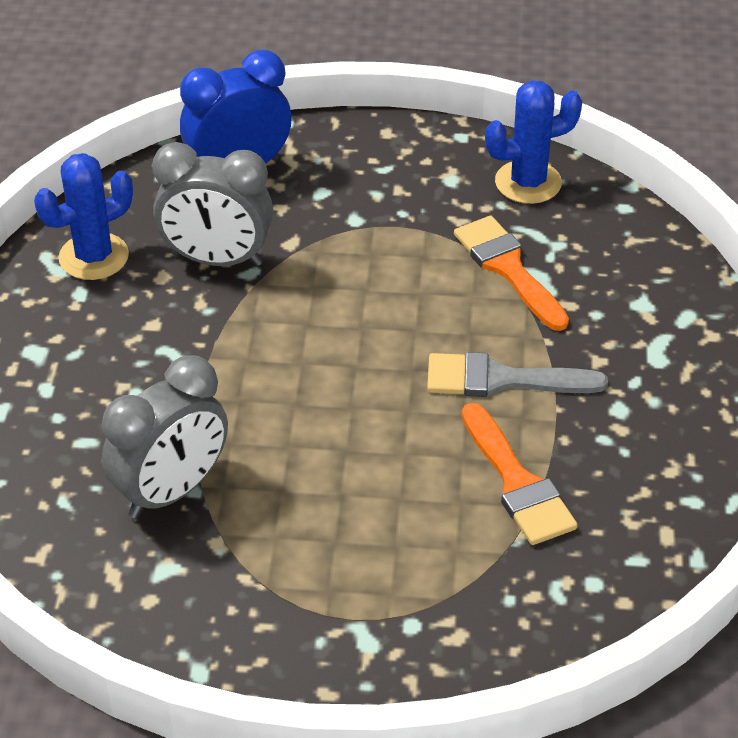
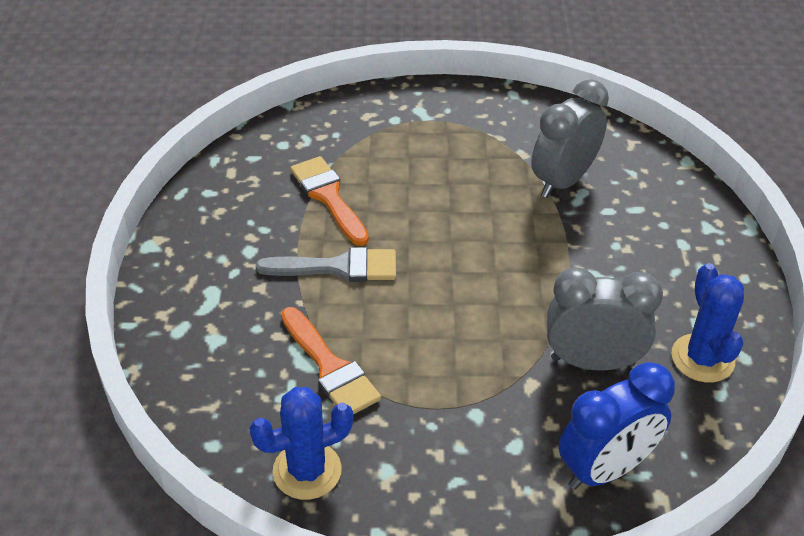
camera: 175 degrees right, 0 degrees up
(94, 257) = (702, 358): blue cactus -> blue cactus turned 60 degrees counterclockwise

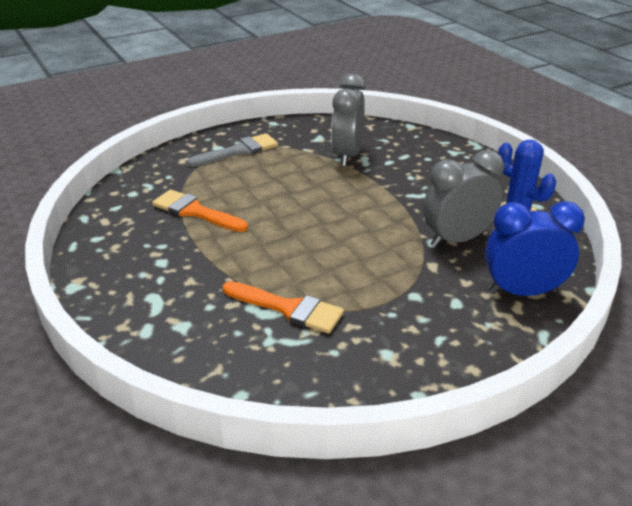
camera: 30 degrees left, 10 degrees down
(307, 471) = (330, 378): blue cactus -> none
(338, 267) = (239, 248): grey brush -> grey brush (239, 151)
(605, 469) = (522, 292): blue clock -> blue clock turned 120 degrees counterclockwise

